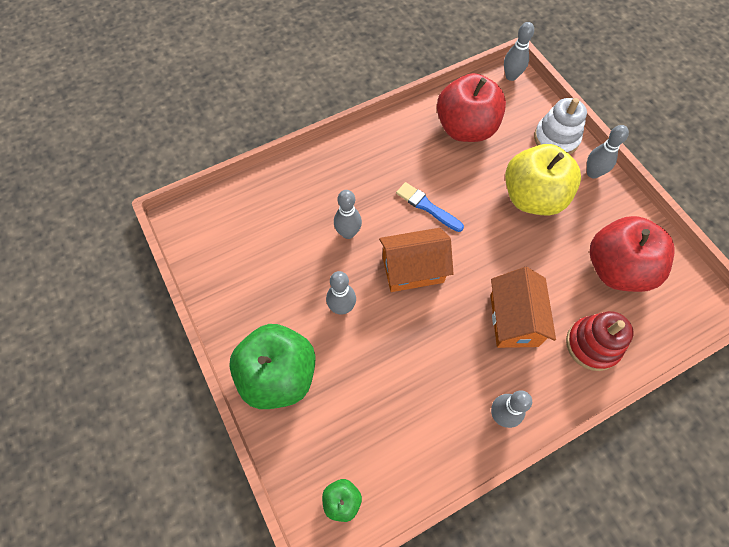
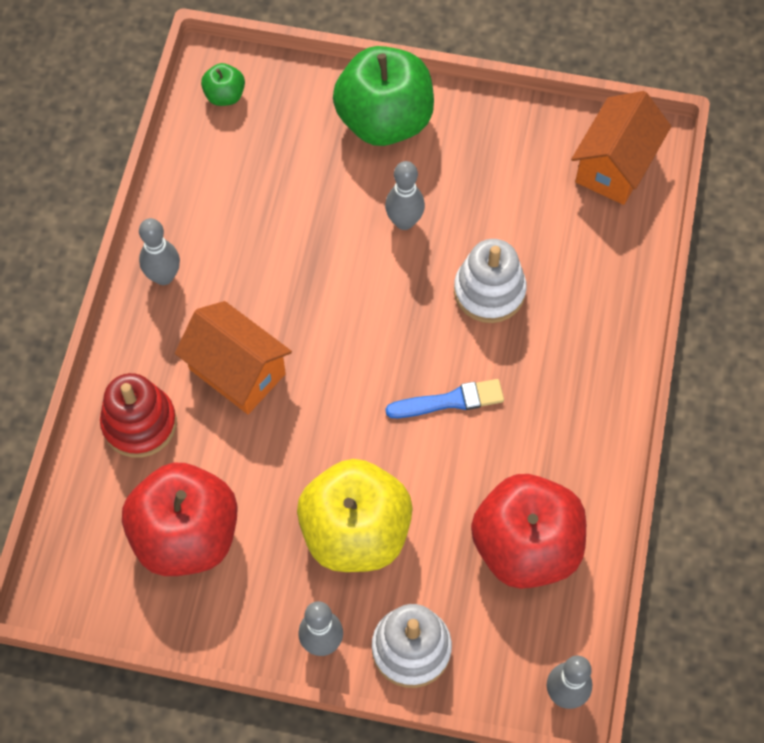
camera: 130 degrees right, 0 degrees up
(348, 233) = (489, 291): grey bowling pin -> white stacking toy
(413, 269) = (385, 321): orange house -> orange house (615, 166)

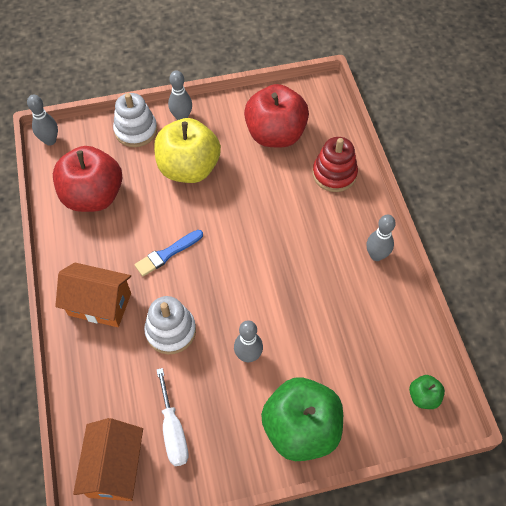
camera: 155 degrees right, 5 degrees down
(237, 371) = (299, 221): orange house -> orange house (99, 304)
(533, 177) = (173, 430): none -> white screwdriver

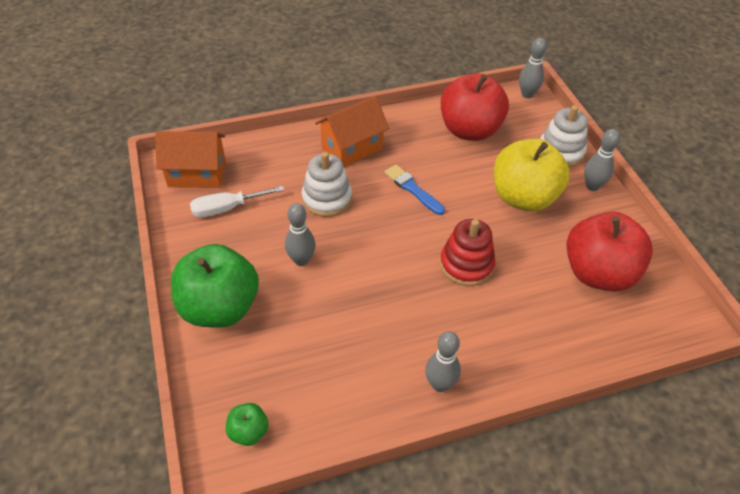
camera: 85 degrees right, 10 degrees down
(99, 304) = (352, 147): orange house -> orange house turned 45 degrees clockwise
(334, 174) = (555, 337): red stacking toy -> red stacking toy (466, 265)

